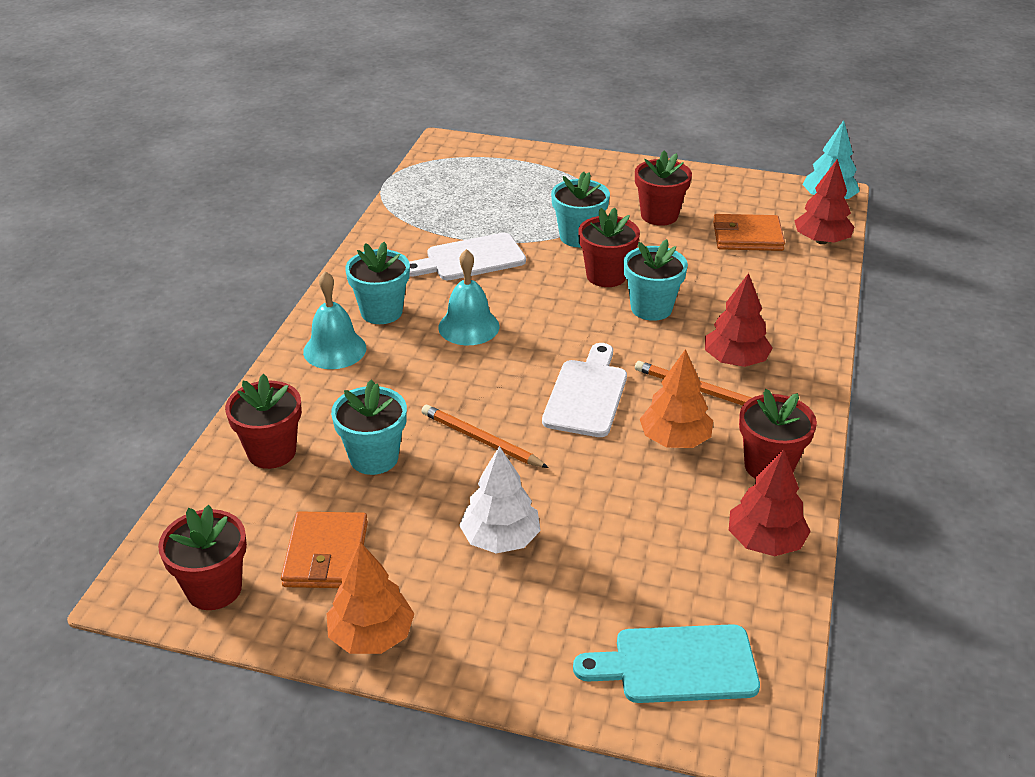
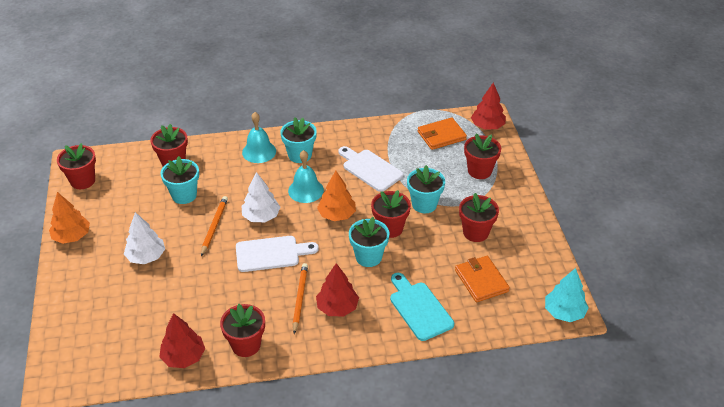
camera: 65 degrees right, 5 degrees up
(326, 554) = (114, 204): orange wallet -> orange wallet (441, 136)
(494, 384) = (261, 216): none -> white tree
(546, 180) = (479, 171): none -> red flower pot
(675, 439) = (250, 300): orange tree -> orange tree (337, 215)
(677, 665) = (86, 343): turquoise cutting board -> turquoise cutting board (419, 308)
(821, 241) = (504, 320): red tree -> red tree (487, 126)

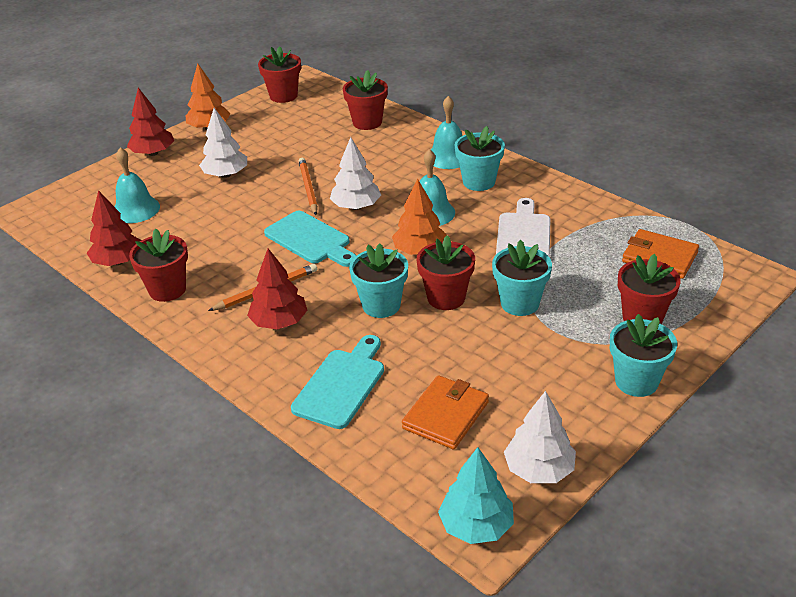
camera: 55 degrees right, 5 degrees down
(129, 321) = (135, 209): none -> turquoise bell
(184, 195) = (330, 151): turquoise flower pot -> turquoise flower pot (636, 381)
(214, 226) = (308, 188): orange pencil -> orange pencil turned 75 degrees counterclockwise
(271, 254) = (310, 239): white cutting board -> turquoise cutting board
(475, 232) = (526, 369): red flower pot -> none
(487, 126) = (737, 284): red tree -> red tree (153, 153)
(547, 269) = (539, 469): none -> white tree

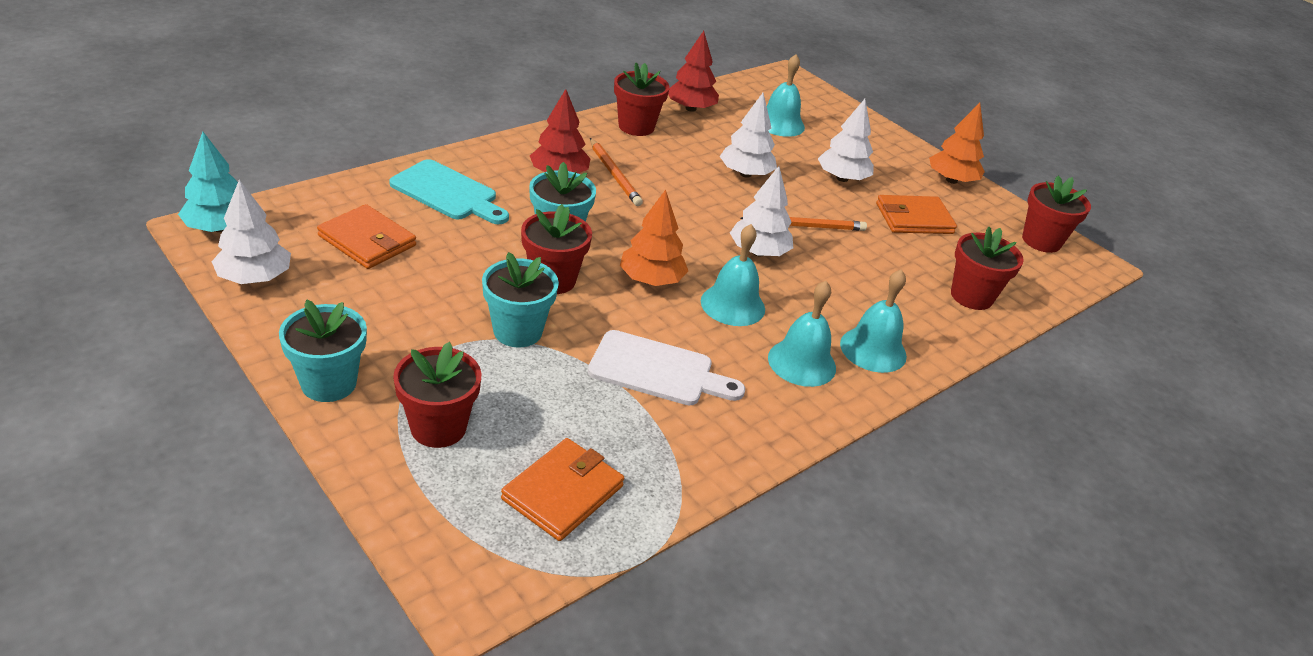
camera: 90 degrees right, 0 degrees up
(153, 153) = (892, 142): red tree -> none
(237, 221) = (745, 174): none -> white tree
(275, 143) = (914, 218): none -> orange wallet
(310, 239) = (697, 212): turquoise cutting board -> none
(479, 182) = (802, 362): turquoise flower pot -> turquoise bell

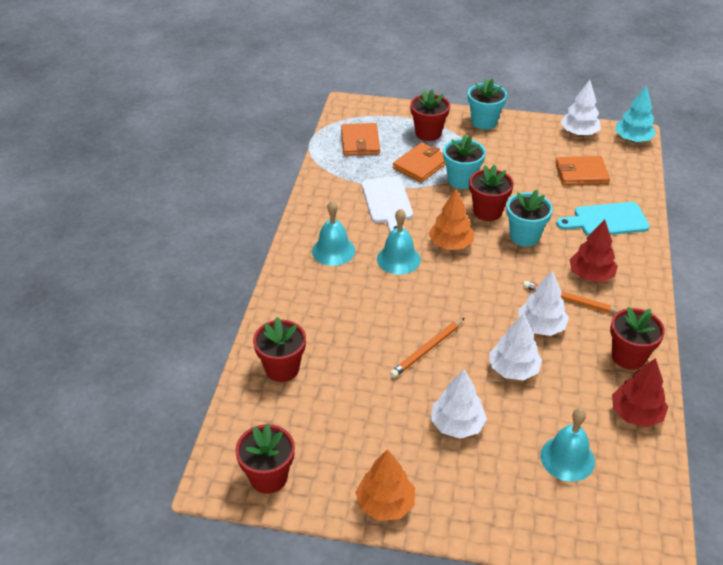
camera: 145 degrees right, 5 degrees up
(657, 370) = (387, 203): white cutting board -> white cutting board turned 75 degrees counterclockwise
(758, 252) = (427, 305): white tree -> white tree (541, 327)
(873, 349) = (307, 283): turquoise bell -> none
(914, 218) = (373, 420): orange wallet -> orange wallet (421, 165)

